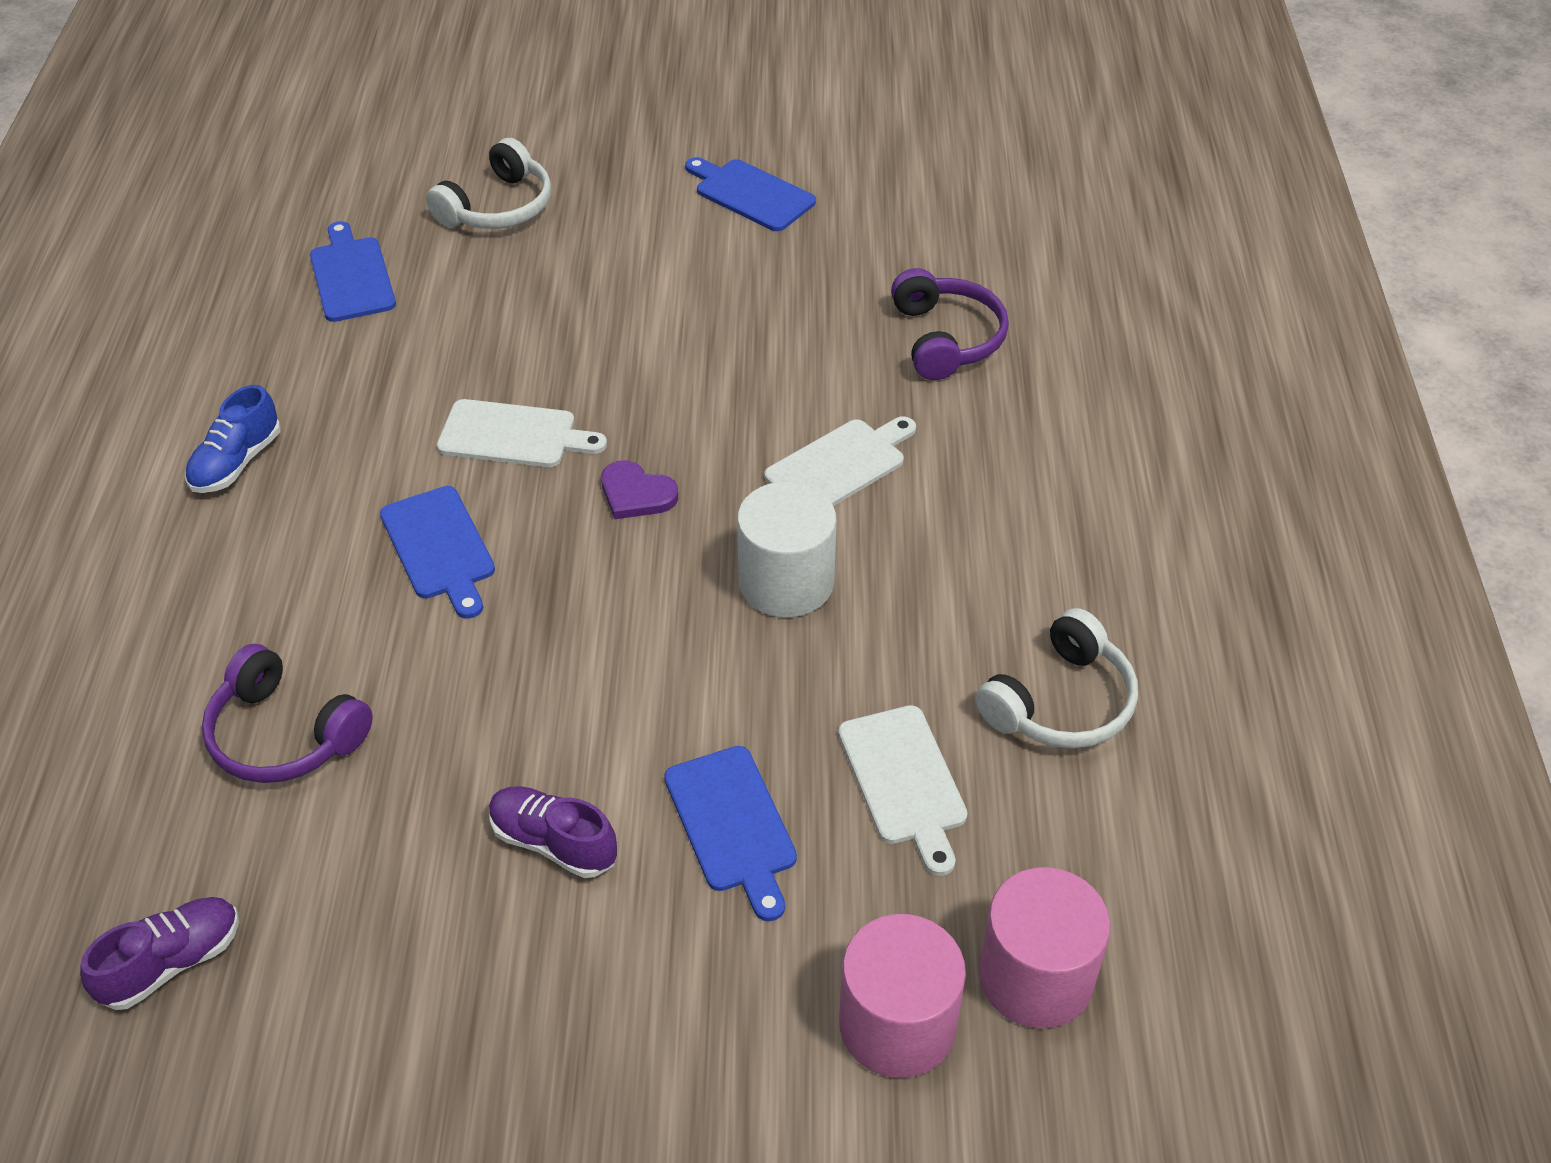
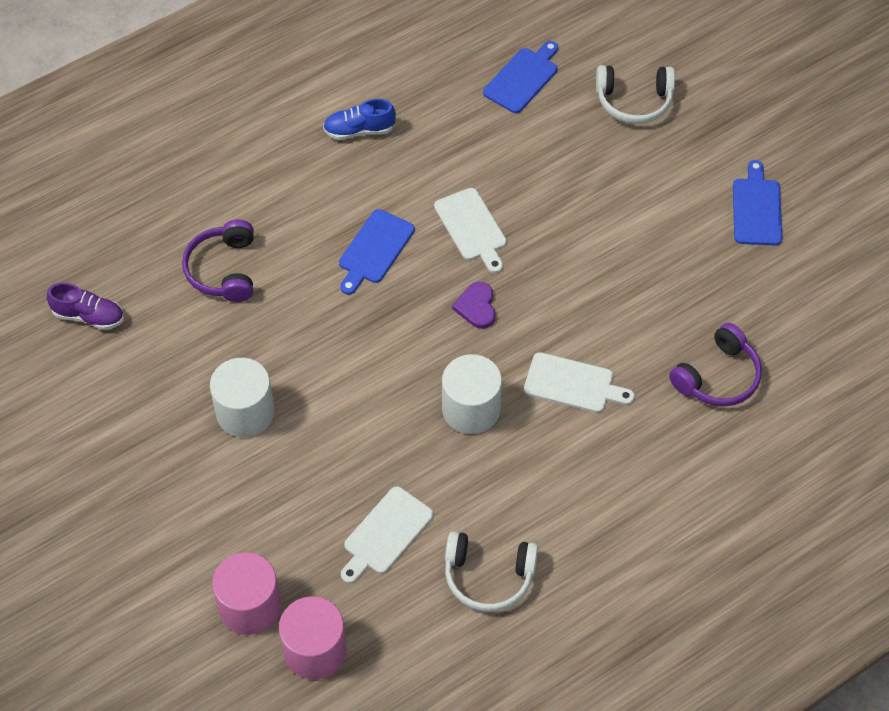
camera: 55 degrees right, 10 degrees up
(553, 843) = (245, 412): purple shoe -> white cylinder
(732, 825) = (307, 477): blue cutting board -> none

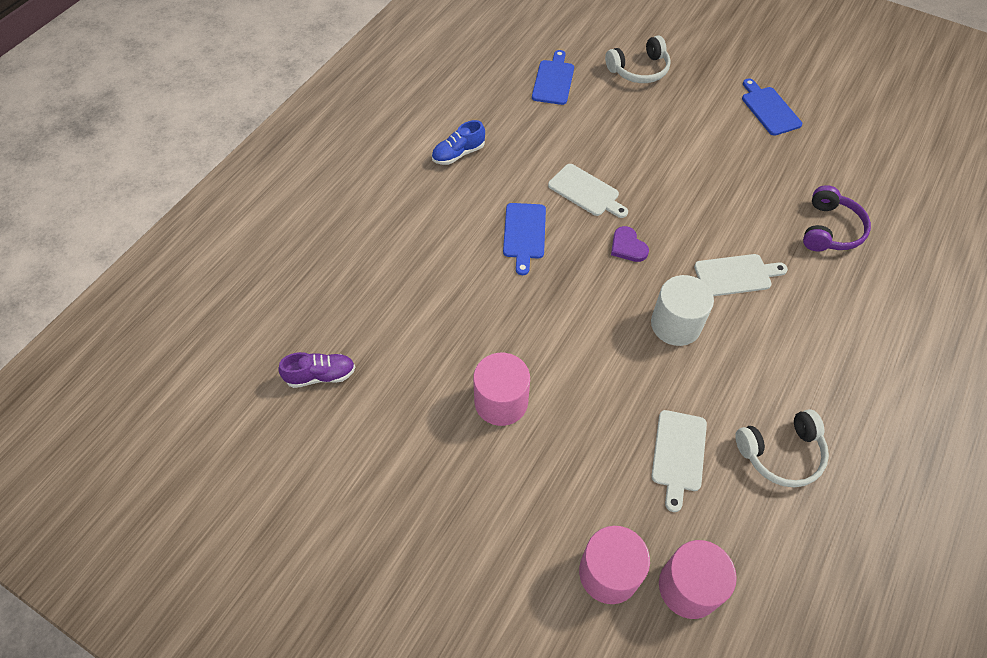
camera: 25 degrees left, 0 degrees up
(224, 270) = (414, 293): purple headphones -> none
(245, 412) = (501, 401): white cylinder -> pink cylinder

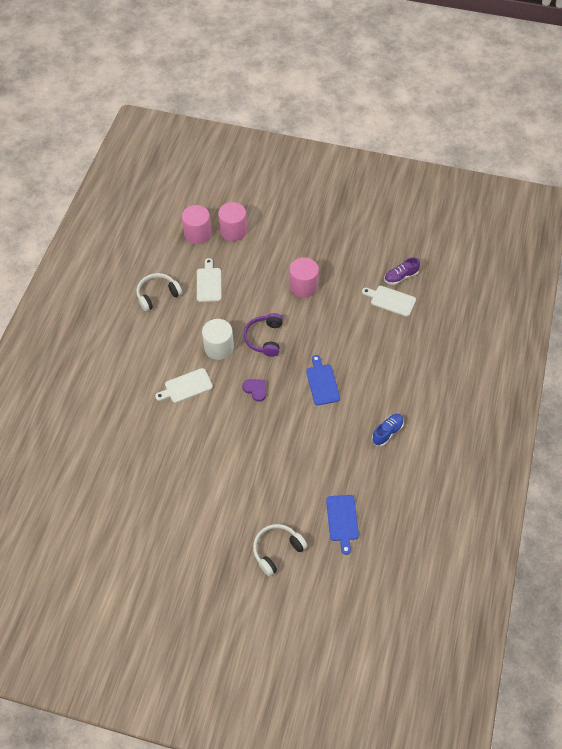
camera: 165 degrees right, 0 degrees up
(586, 191) = (291, 423): white cutting board -> white cutting board (391, 300)
(769, 109) = (169, 533): blue cutting board -> none
(830, 229) = (126, 434): purple headphones -> purple headphones (264, 338)

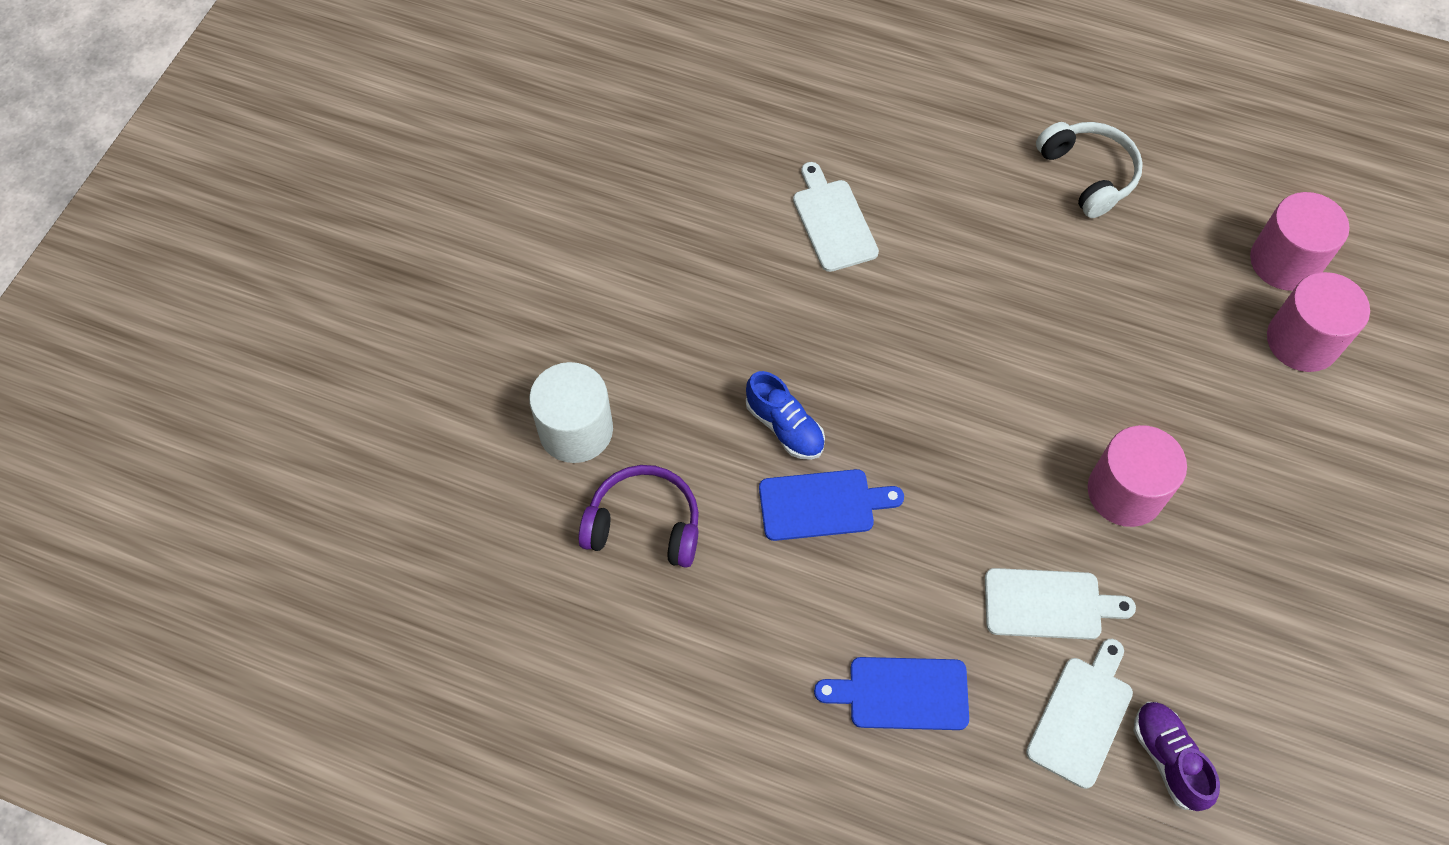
camera: 95 degrees right, 5 degrees up
(209, 283) = (1127, 278): white cutting board -> white cutting board (1048, 604)
(219, 347) = (936, 289): white cylinder -> white cylinder (576, 430)
(255, 389) = (813, 357): purple heart -> none
(264, 338) = (959, 387): purple headphones -> purple headphones (644, 525)
(277, 550) = (410, 368): white headphones -> none
(342, 520) = (451, 506): blue cutting board -> blue cutting board (902, 693)
(387, 432) = (663, 641): blue shoe -> blue shoe (784, 427)

